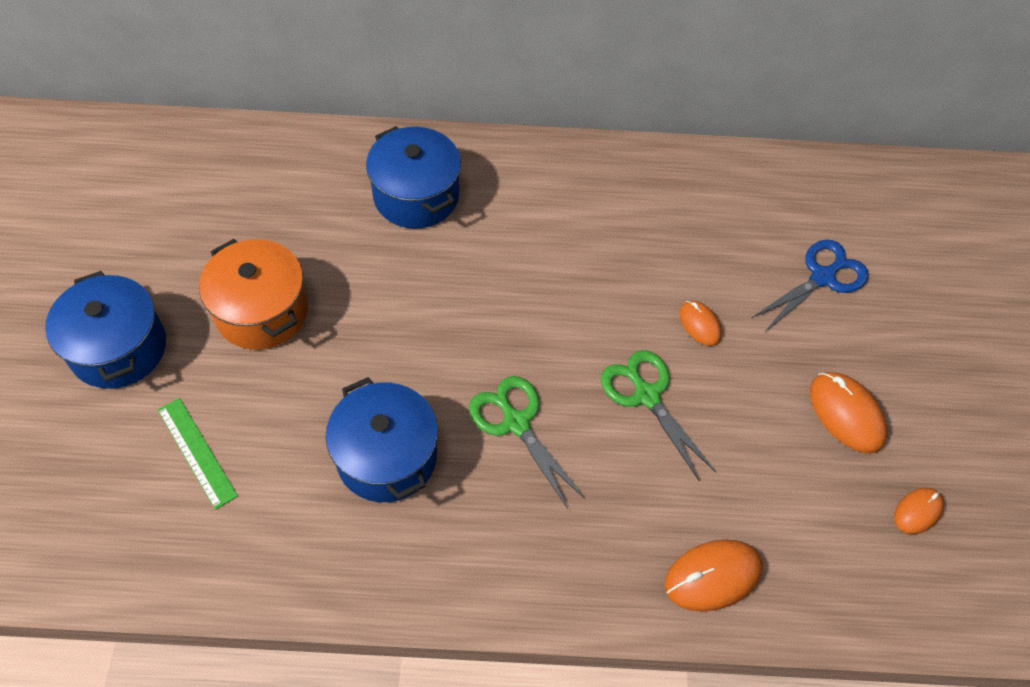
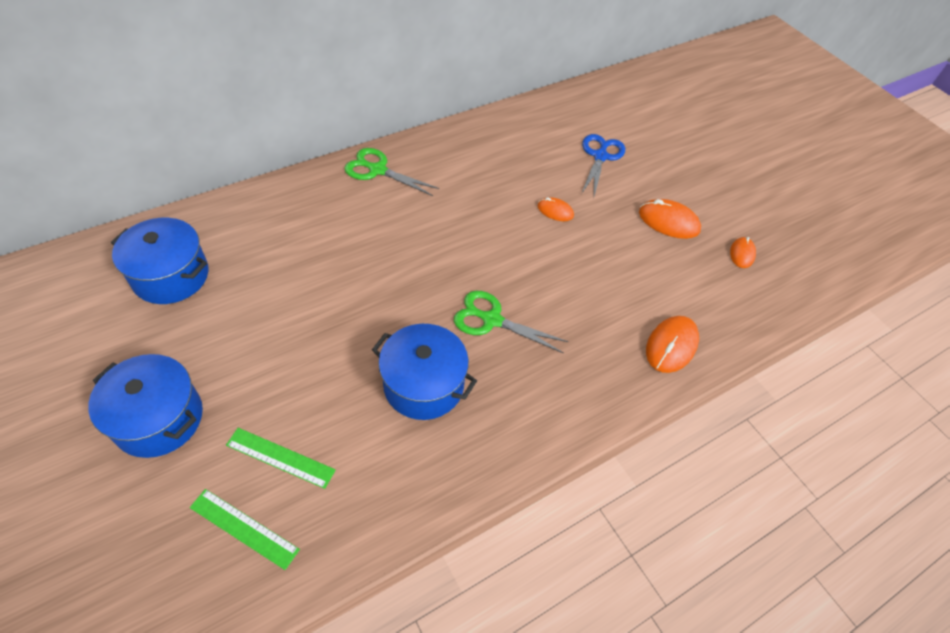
camera: 35 degrees left, 5 degrees down
(120, 503) = (244, 528): none -> green ruler
(261, 311) = (260, 337): orange pot -> none
(416, 196) = (319, 214): blue pot -> blue pot (171, 276)
(646, 396) = (556, 265): green scissors -> green scissors (378, 170)

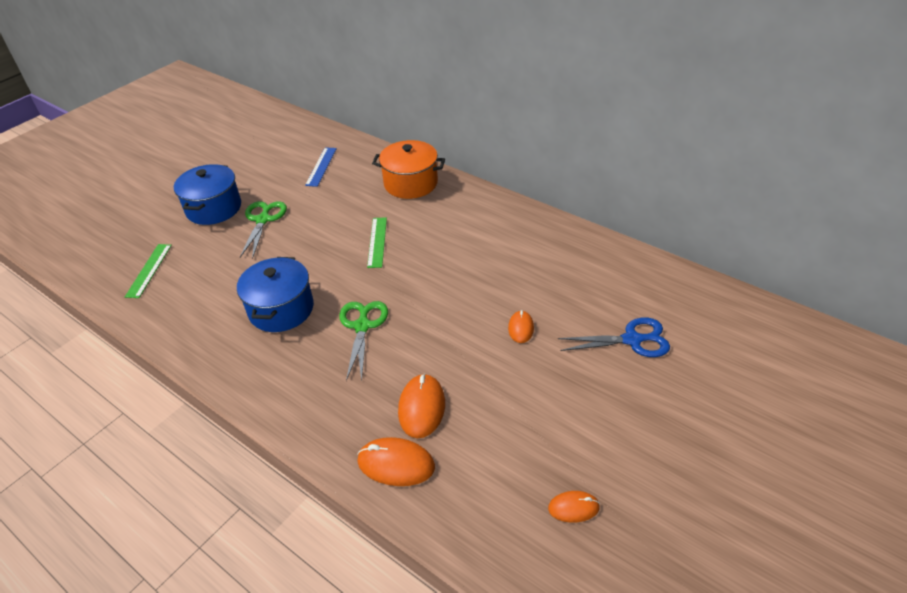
camera: 75 degrees right, 10 degrees down
(171, 276) = (321, 166): blue pot -> blue ruler
(280, 457) = (200, 265): green ruler -> green ruler (377, 242)
(284, 208) = (411, 183): none -> orange pot
(378, 170) = (486, 209): green scissors -> green scissors (263, 220)
(668, 221) = (575, 423): orange mouse -> orange mouse (422, 407)

